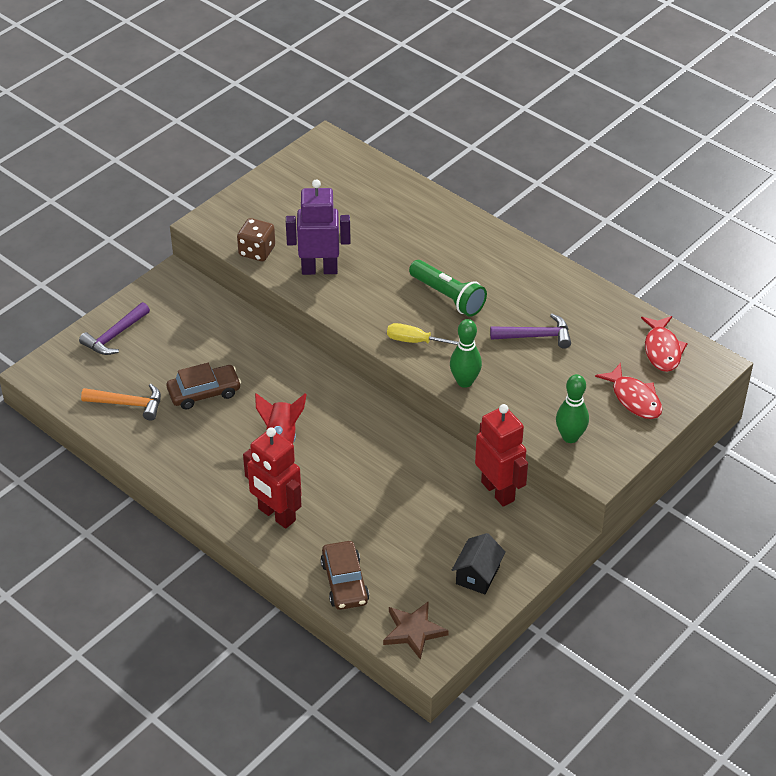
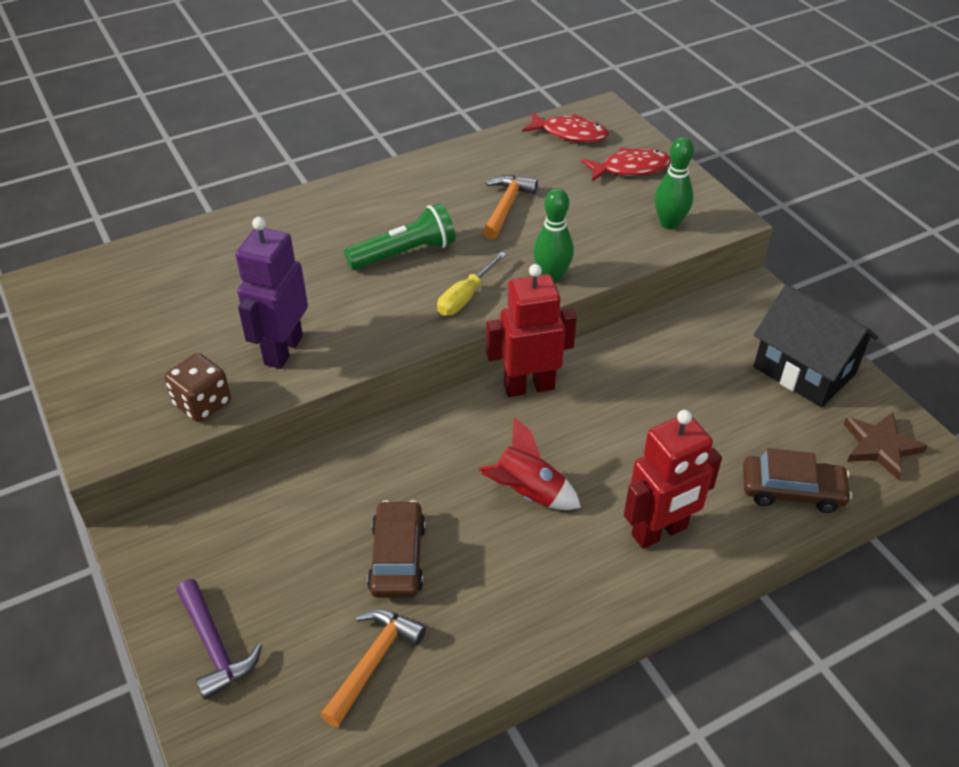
camera: 70 degrees left, 0 degrees up
(477, 575) = (804, 370): black house -> black house, size x1.73
(498, 491) = (683, 321): red robot -> red robot (529, 386)
(536, 336) = (506, 207): purple hammer -> orange hammer

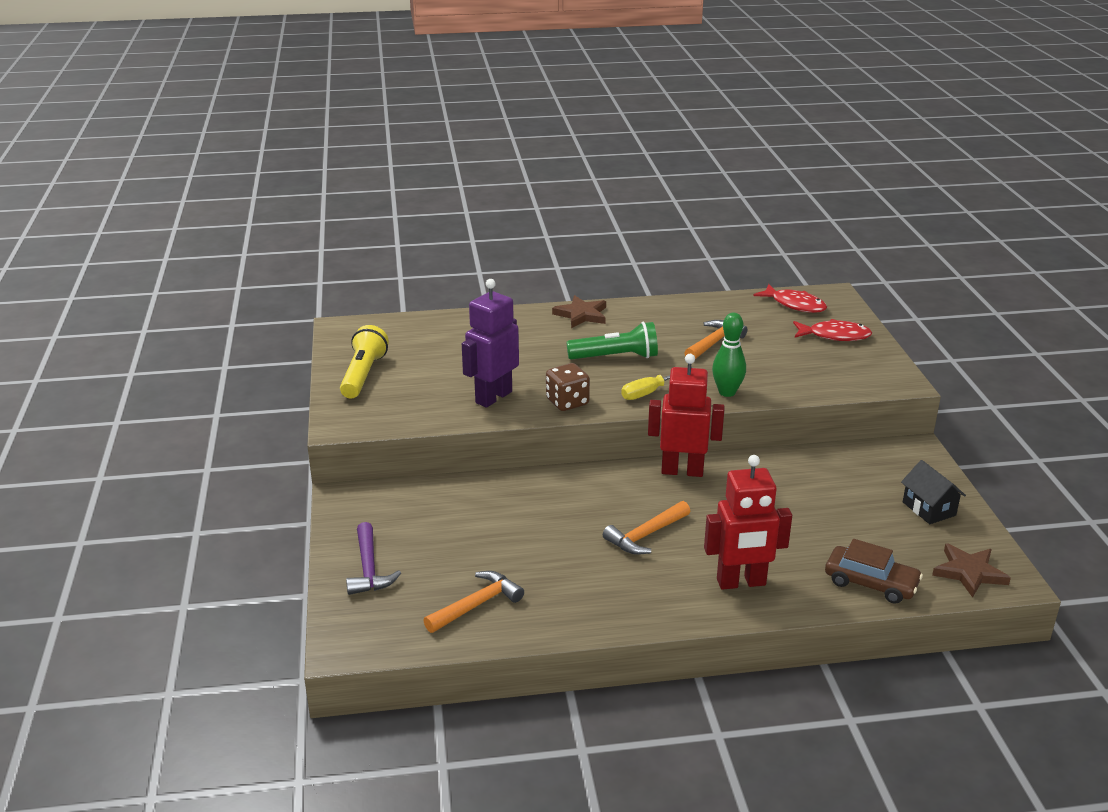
camera: 20 degrees right, 15 degrees down
(101, 355) = (363, 375): none -> yellow flashlight
(202, 403) = (420, 416): brown dice -> brown dice (567, 402)
(338, 198) = (581, 315): none -> brown star
(397, 557) = (525, 550): brown car -> none
(527, 493) = (646, 535): red rocket -> orange hammer
(669, 223) = (847, 377): green bowling pin -> none
(804, 370) = (929, 509): black house -> black house, size x0.58

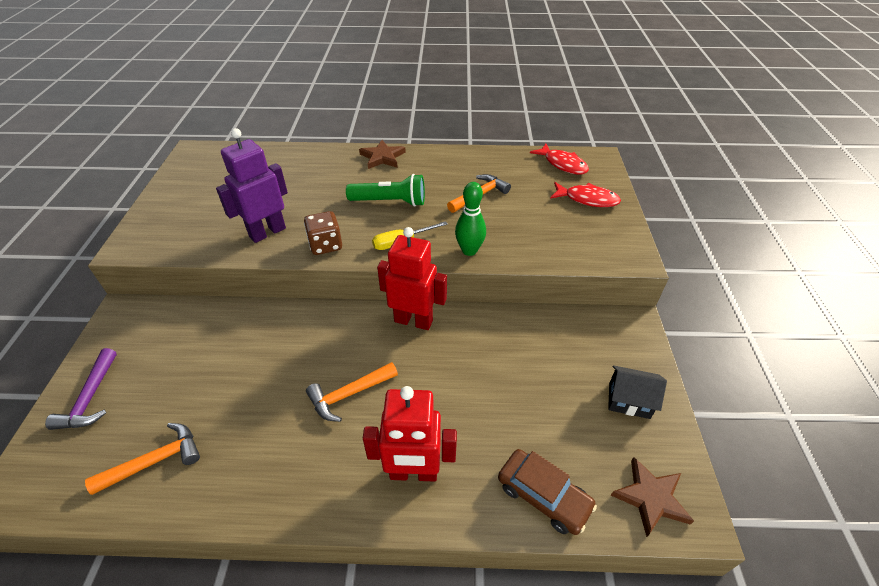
camera: 10 degrees right, 15 degrees up
(363, 375) = (179, 198): yellow flashlight -> none
(929, 509) = (629, 400): black house -> black house turned 60 degrees counterclockwise

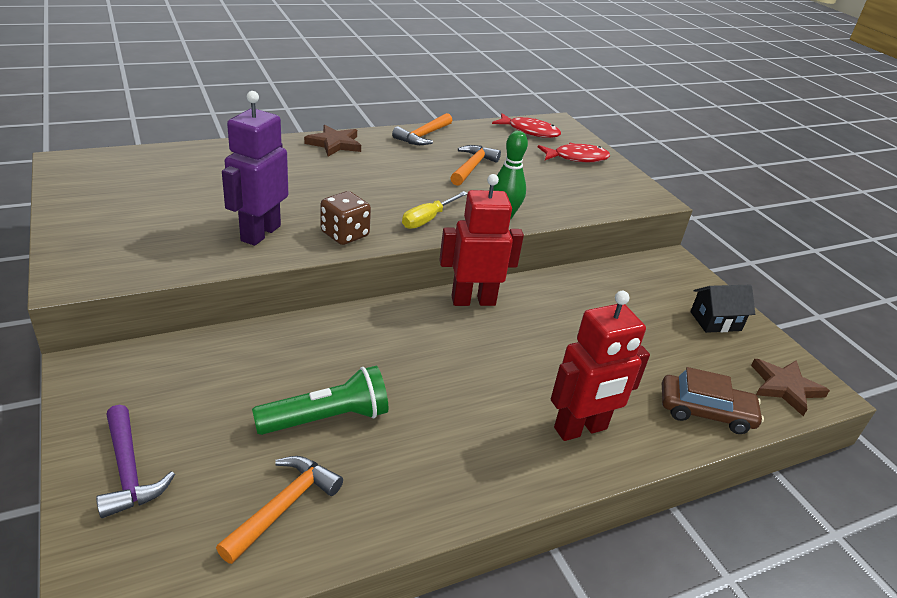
camera: 30 degrees left, 10 degrees down
(349, 394) = (460, 381): orange hammer -> orange hammer (423, 136)
(390, 202) = (382, 184): green flashlight -> green flashlight (327, 418)

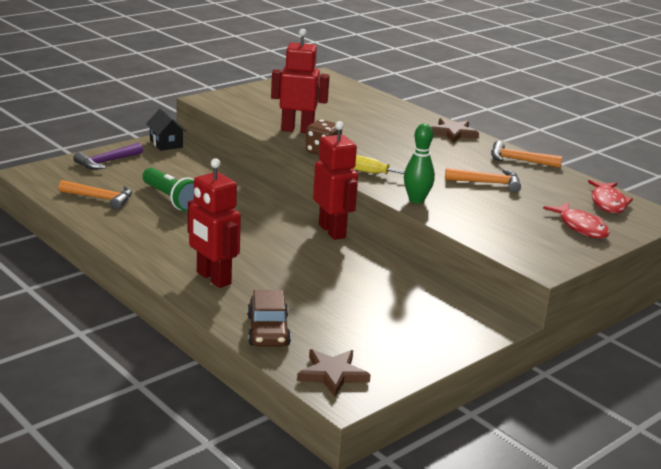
camera: 75 degrees right, 10 degrees down
(260, 233) = (297, 130): purple robot -> red robot
(715, 321) = (409, 342): black house -> black house (166, 144)

